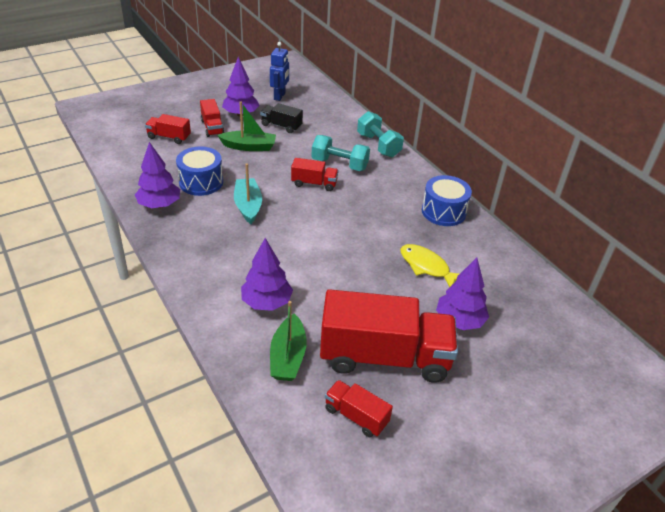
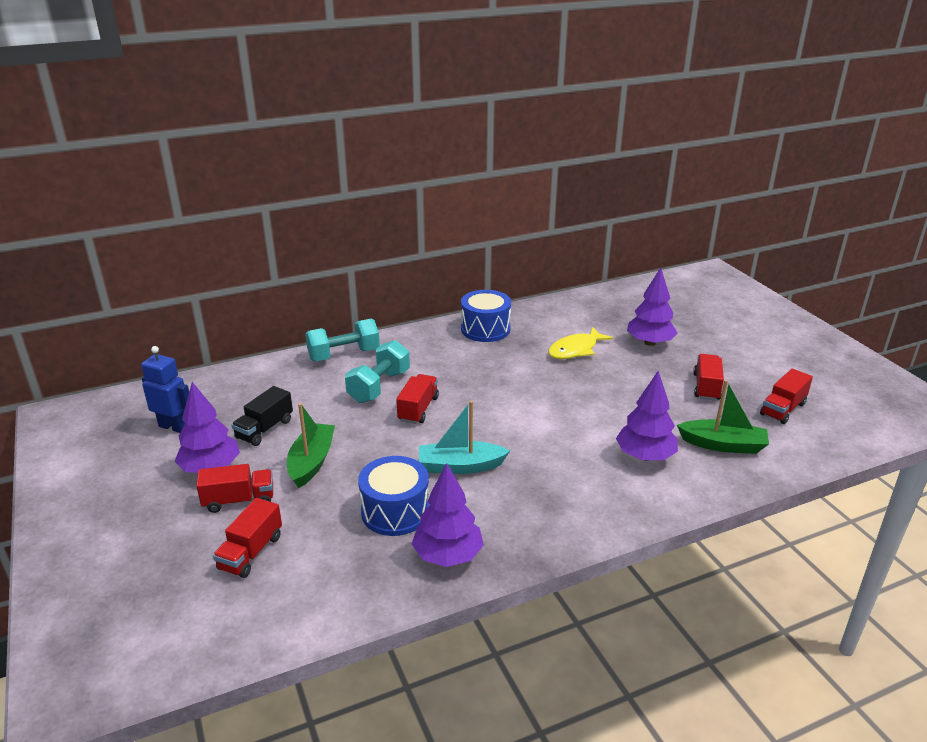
camera: 80 degrees left, 10 degrees down
(384, 357) = (706, 387): red truck -> red truck, size x0.46

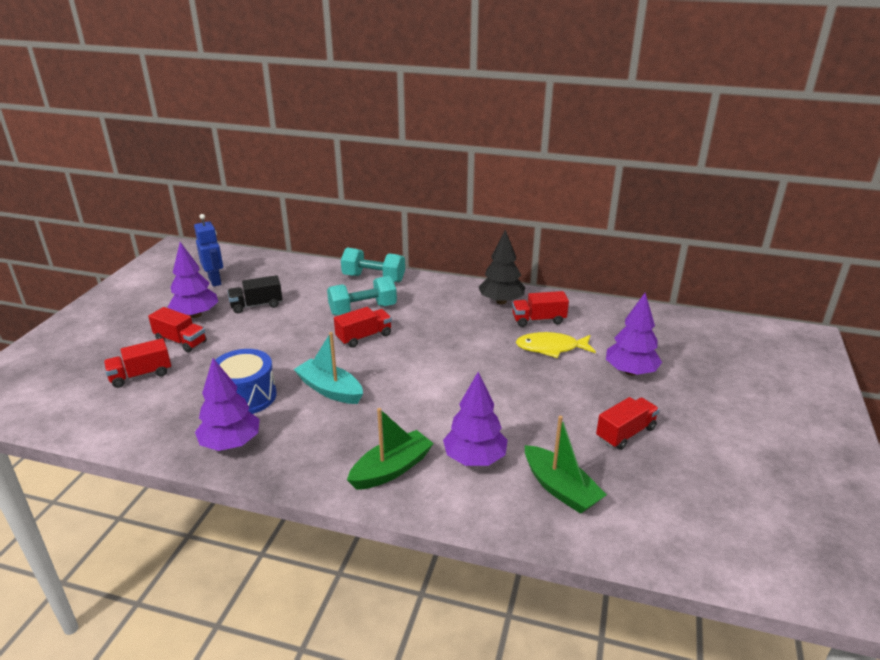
camera: 40 degrees right, 0 degrees up
(311, 462) = (250, 339): green boat -> green boat (391, 469)
(485, 329) = (501, 301): blue drum -> black tree
(783, 409) = (676, 492): red truck -> red truck (538, 320)

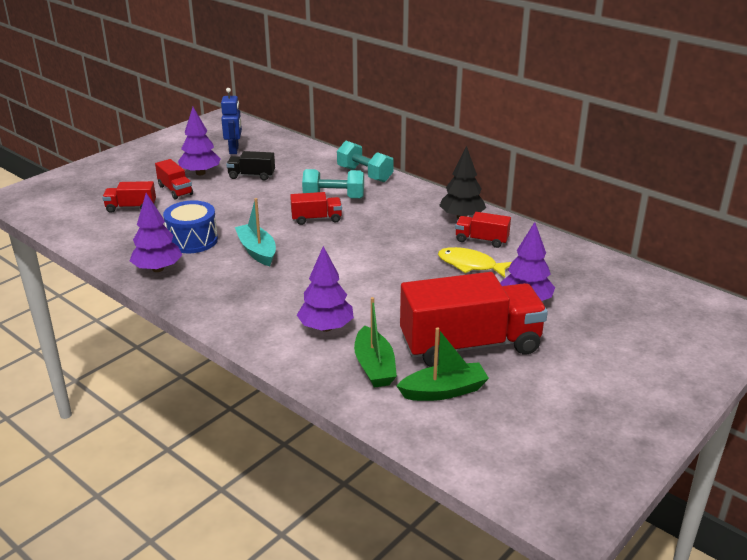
camera: 25 degrees right, 0 degrees up
(391, 469) = (256, 317): green boat -> green boat (443, 391)
(625, 433) = (470, 345): red truck -> red truck, size x2.18

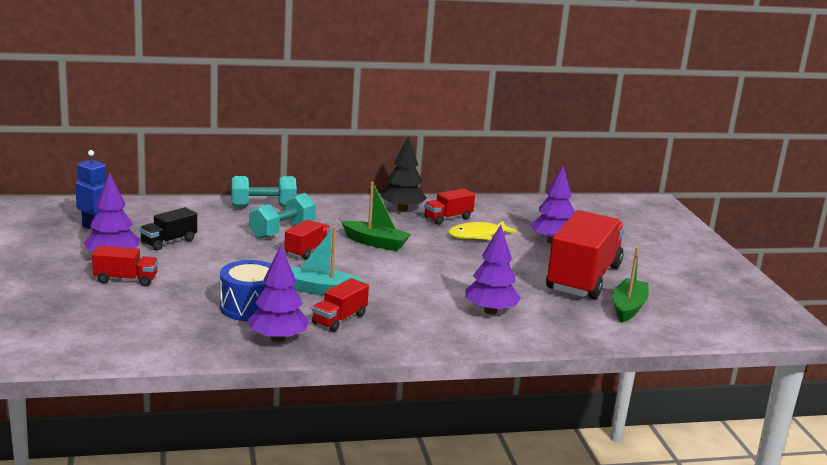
camera: 55 degrees left, 10 degrees down
(131, 207) = (120, 310): red truck -> red truck (339, 319)
(374, 366) = (568, 316): green boat -> green boat (375, 243)

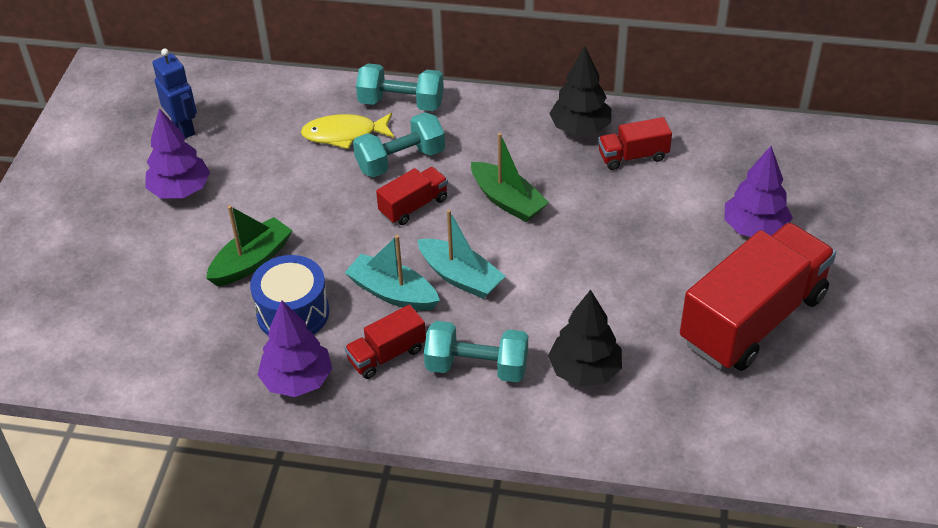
camera: 25 degrees right, 25 degrees up
(125, 279) = (178, 236): red truck -> none
(169, 242) = (256, 166): black truck -> none
(367, 279) = (460, 277): none -> turquoise boat
(412, 318) = (477, 367): none -> turquoise dumbbell
(477, 235) = (654, 201): yellow fish -> yellow fish (344, 134)
(490, 311) = (585, 371): purple tree -> black tree
(628, 308) = (780, 395): green boat -> green boat (251, 261)

